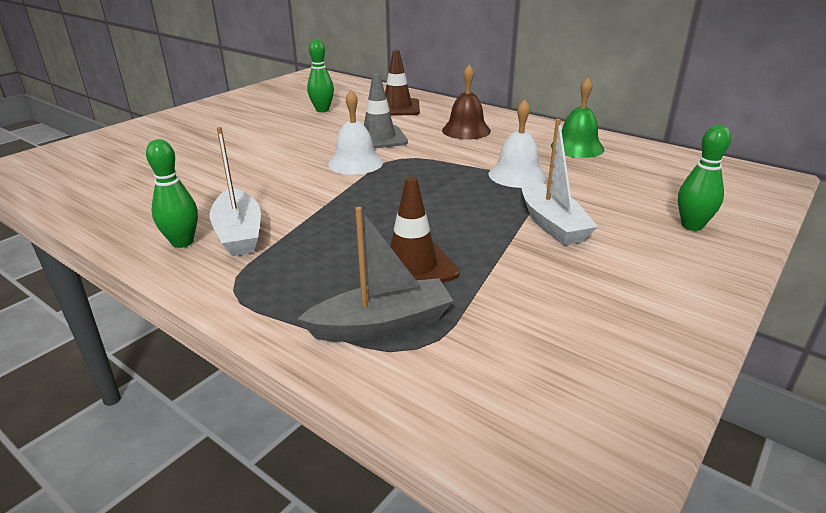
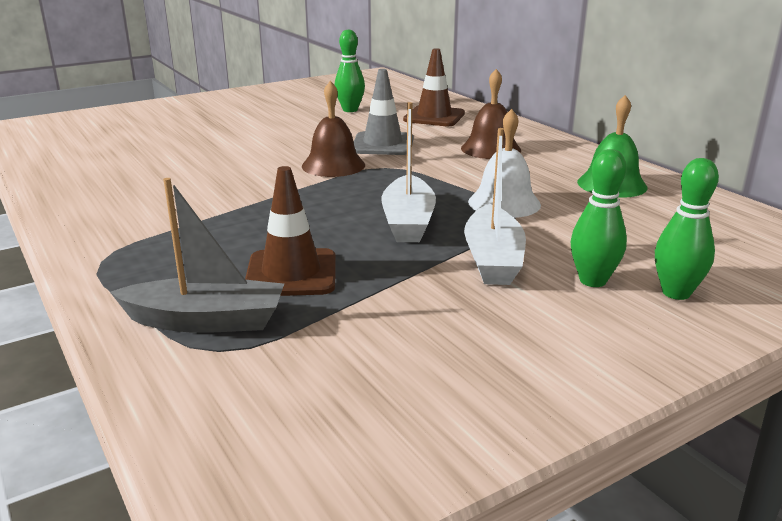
camera: 20 degrees right, 5 degrees down
(182, 242) = (97, 212): green bowling pin -> green bowling pin (592, 281)
(239, 233) = (155, 213): white boat -> white boat (408, 222)
(355, 163) = (333, 165): white bell -> brown bell

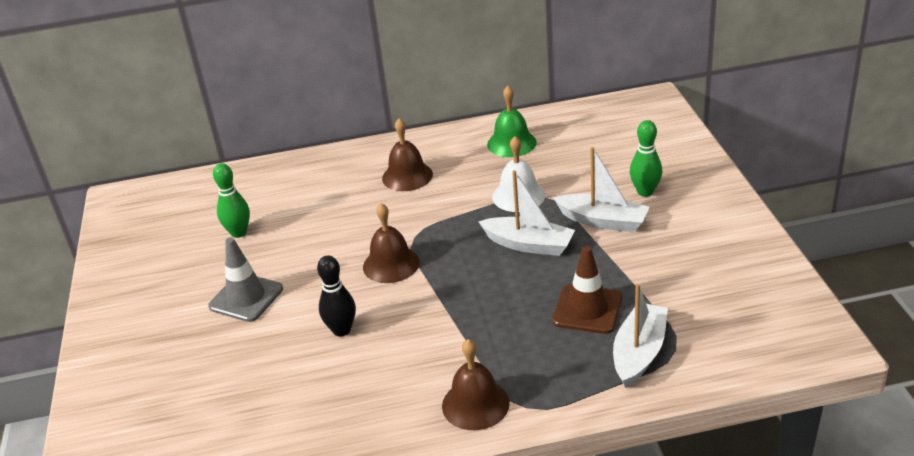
camera: 65 degrees left, 10 degrees up
(108, 235) = (475, 404): none -> brown bell
(206, 321) = (639, 353): grey boat -> white boat
(222, 163) = (341, 330): none -> black bowling pin
(383, 144) = (357, 229): grey traffic cone -> grey traffic cone (246, 298)
(434, 117) = (302, 187): brown traffic cone -> none
(676, 293) = (669, 169): green bowling pin -> none

